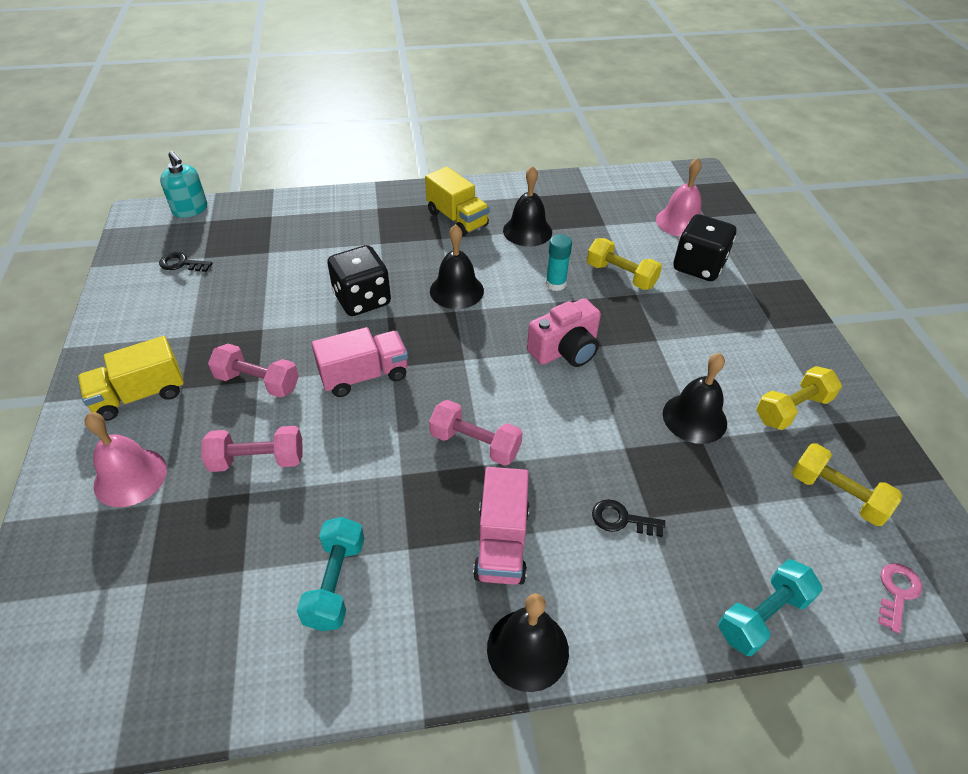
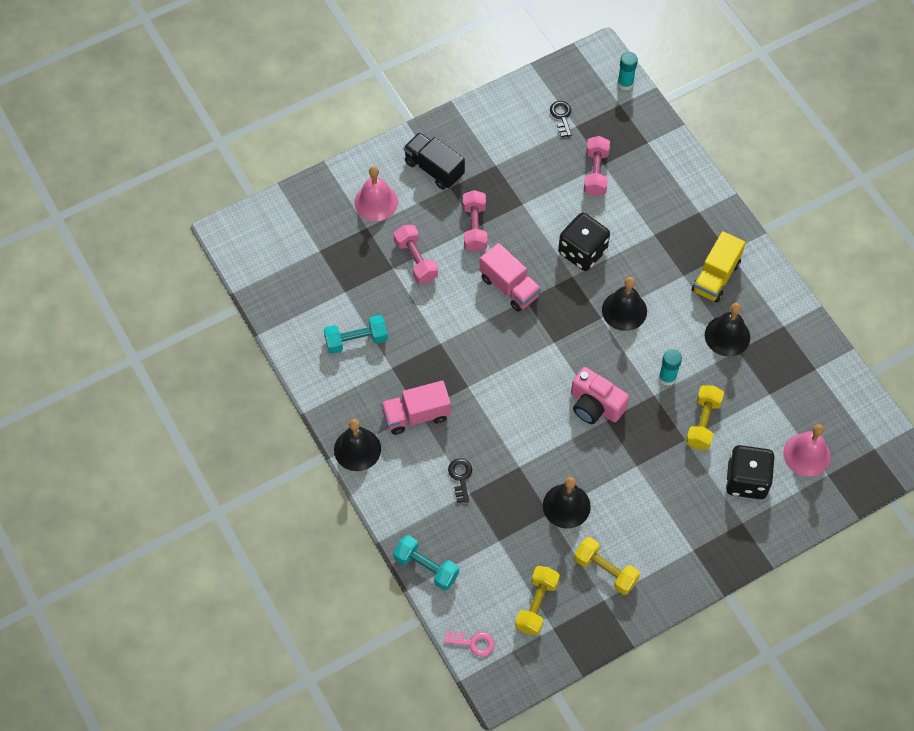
camera: 70 degrees right, 15 degrees up
(140, 395) = (434, 169): yellow truck -> black truck
(190, 209) = (625, 83): turquoise soap dispenser -> turquoise glue stick
(475, 444) = (482, 376): pink dumbbell -> pink dumbbell (595, 173)

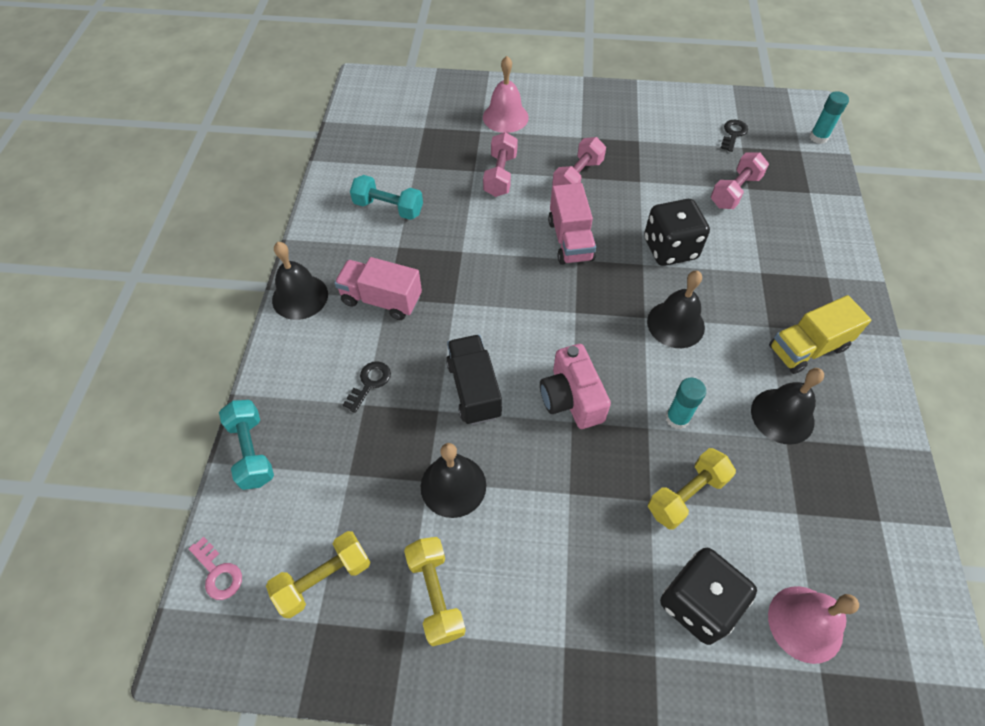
camera: 35 degrees right, 5 degrees down
(434, 169) = (578, 118): black truck -> black truck (474, 389)

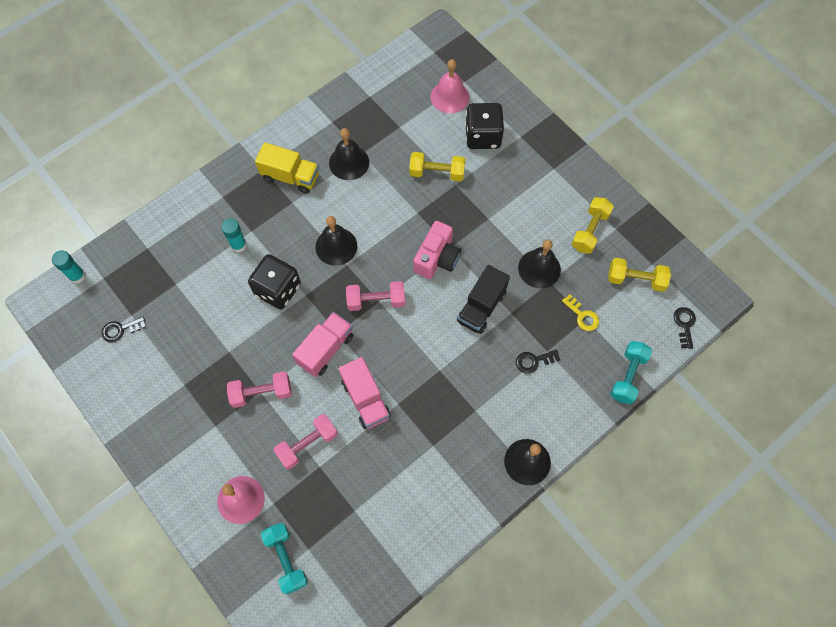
camera: 135 degrees left, 10 degrees up
(218, 573) = (684, 325): pink key -> black key
(356, 474) = (582, 316): none -> yellow key
(381, 299) = (479, 412): pink truck -> pink truck (365, 399)
(388, 208) = (409, 487): turquoise dumbbell -> turquoise dumbbell (286, 559)
(677, 418) = (398, 204): turquoise glue stick -> turquoise glue stick (238, 245)
(735, 191) = (186, 289): pink dumbbell -> pink dumbbell (376, 301)

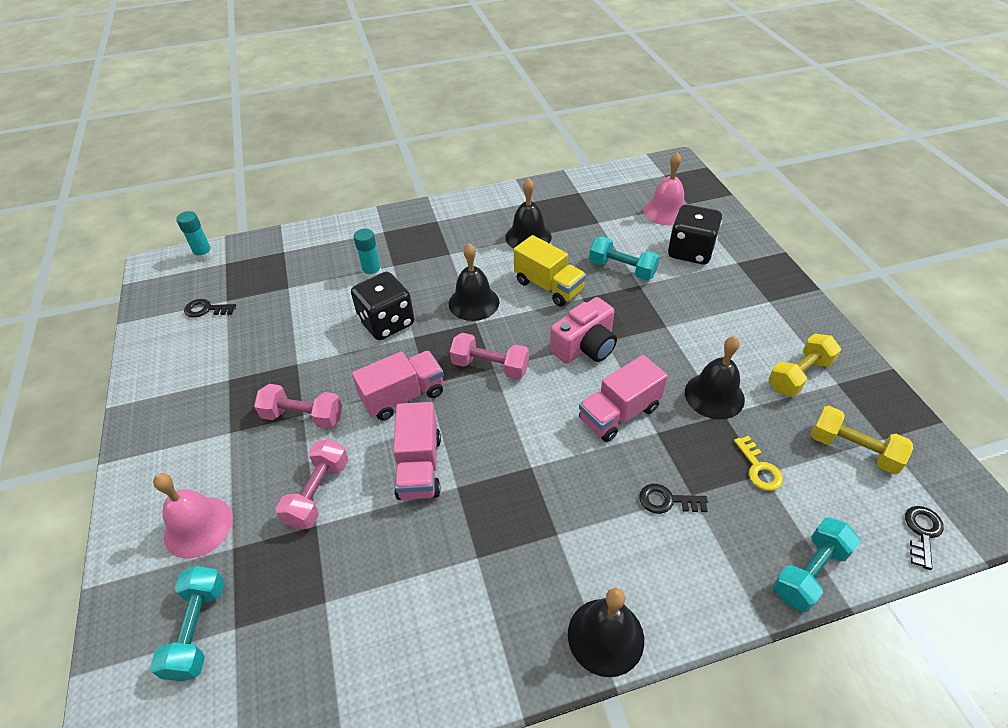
camera: 25 degrees right, 20 degrees down
(290, 177) = (461, 233): yellow truck -> yellow truck (548, 286)
(307, 444) = (318, 493): pink dumbbell -> pink dumbbell turned 60 degrees counterclockwise
(437, 172) = (622, 269): yellow dumbbell -> turquoise dumbbell
(481, 307) = (619, 414): black truck -> pink truck

